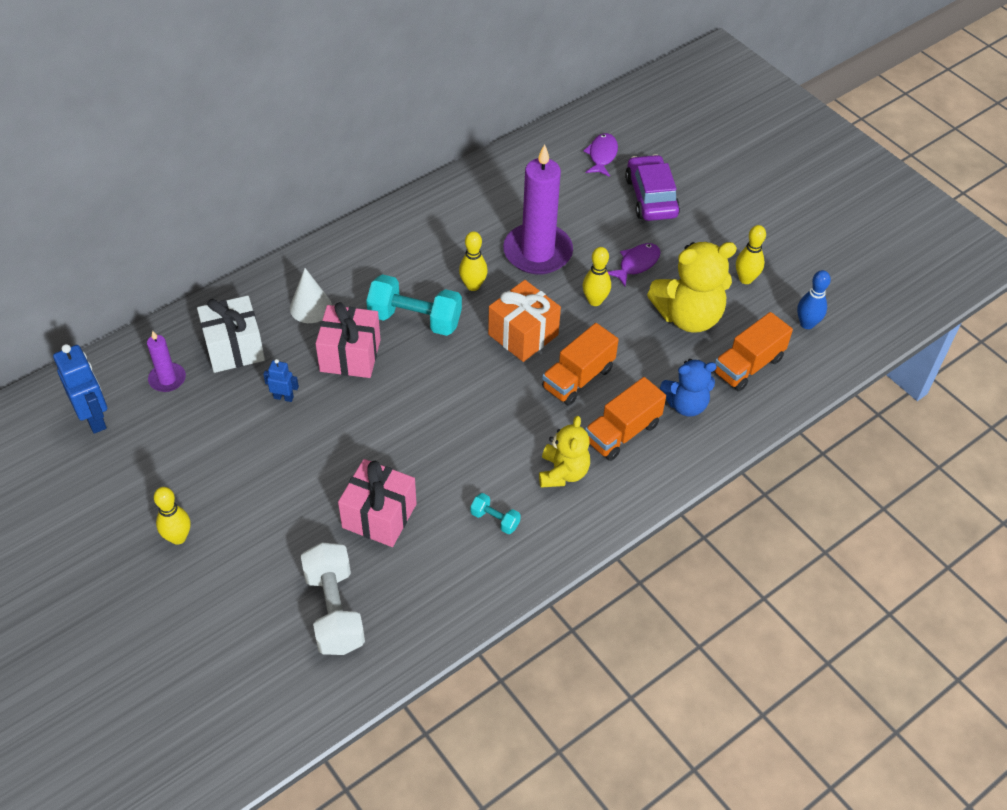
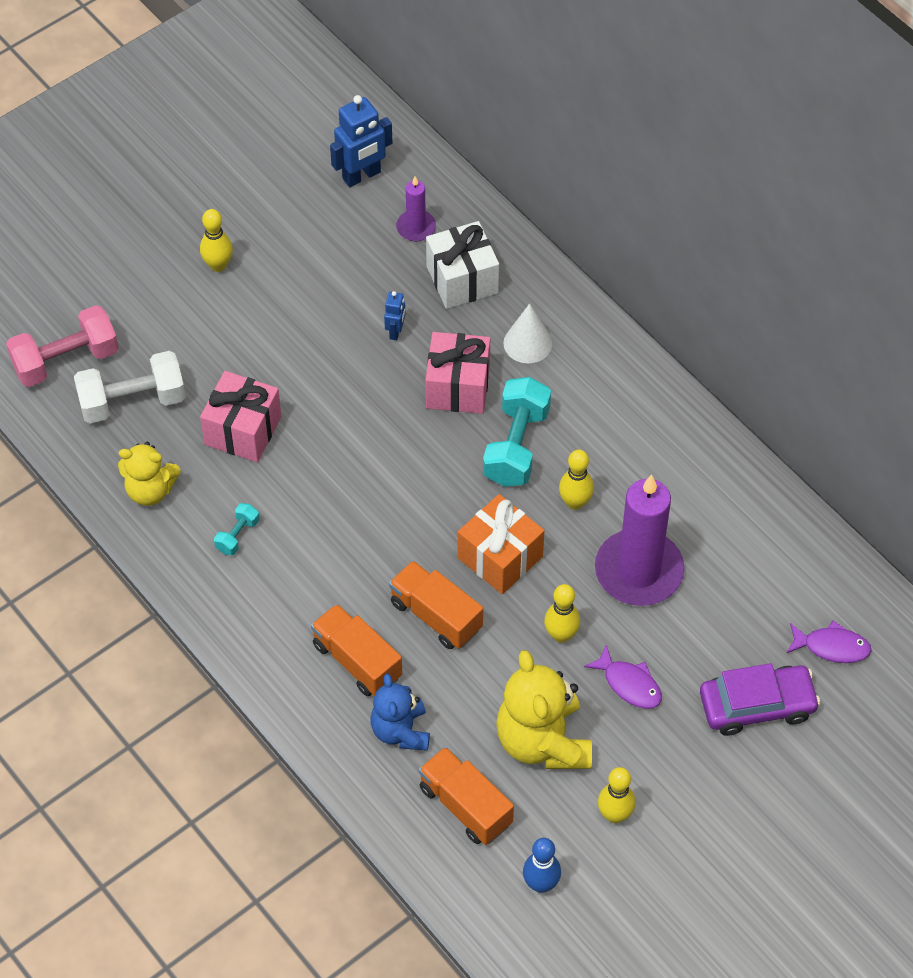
camera: 90 degrees right, 5 degrees up
(275, 675) = (66, 360): none -> pink dumbbell
(563, 472) = (299, 600): yellow teddy bear -> yellow teddy bear (150, 490)

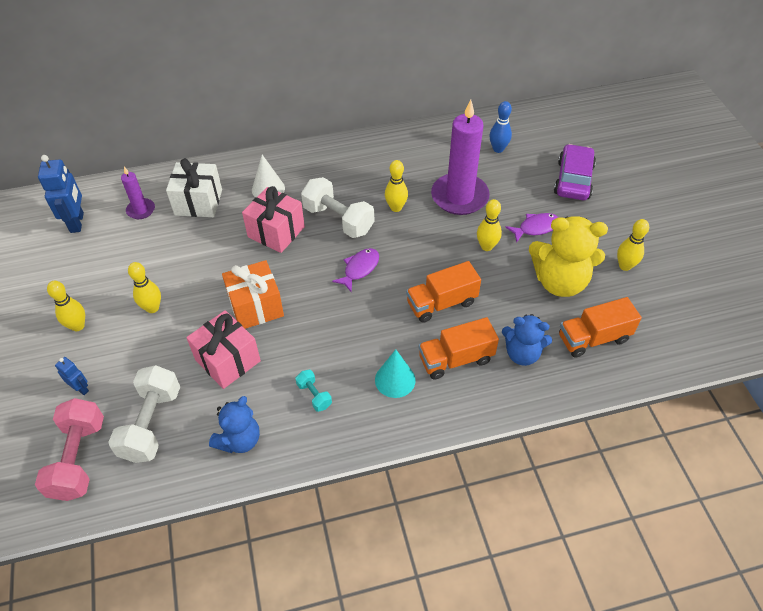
camera: 65 degrees left, 5 degrees down
(150, 490) = (239, 440): yellow teddy bear -> blue teddy bear
(277, 321) = (152, 308): none -> yellow bowling pin
(296, 608) = (395, 380): none -> turquoise cone
(395, 331) = (211, 247): blue robot -> blue robot (81, 388)
(500, 557) = (415, 256): orange gift -> orange gift (256, 307)
(516, 446) = (338, 219): turquoise dumbbell -> white dumbbell
(541, 884) = (664, 319): blue bowling pin -> blue bowling pin (498, 149)
(832, 647) = (548, 139): purple fish -> purple fish (359, 269)

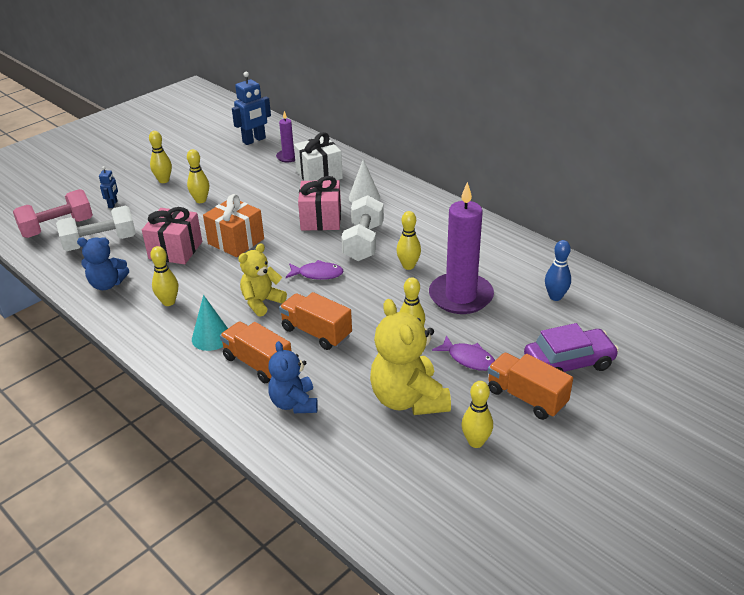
camera: 60 degrees right, 15 degrees down
(314, 395) = (168, 302): turquoise dumbbell -> yellow bowling pin
(370, 323) = (261, 302): none -> yellow teddy bear
(593, 338) = (351, 448): orange truck -> orange truck (526, 397)

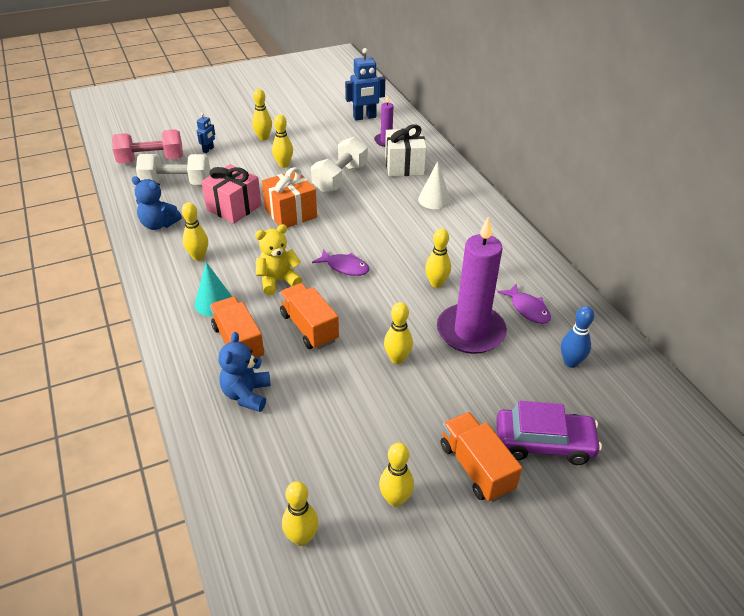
camera: 20 degrees right, 5 degrees up
(321, 219) = (380, 211): pink gift -> none
(363, 242) = (407, 246): white dumbbell -> white dumbbell (340, 178)
(408, 399) = (355, 427): yellow teddy bear -> none
(415, 496) = (301, 537): none -> yellow bowling pin
(468, 359) = (440, 403): purple fish -> purple fish (528, 309)

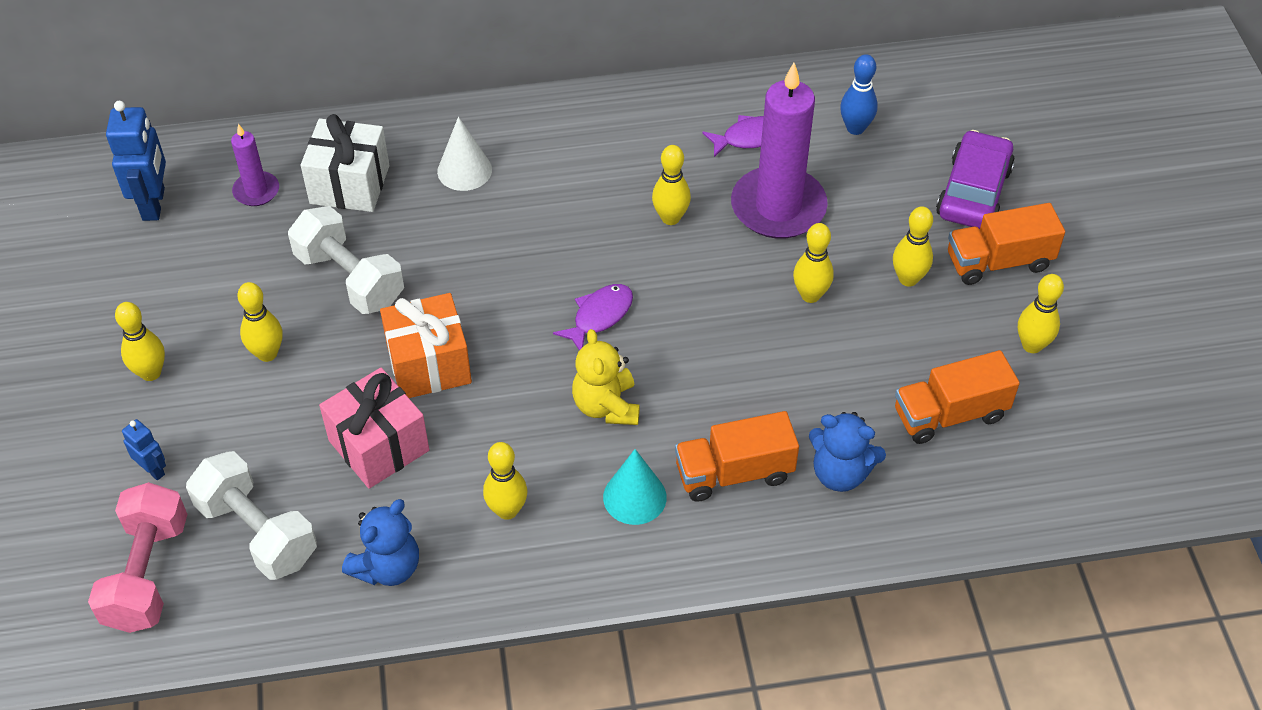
camera: 75 degrees left, 10 degrees up
(176, 183) = (257, 532): white dumbbell -> white dumbbell turned 60 degrees counterclockwise
(301, 537) = (1072, 443): yellow bowling pin -> yellow bowling pin (908, 279)
(309, 327) = (724, 382): orange truck -> orange truck (950, 414)

